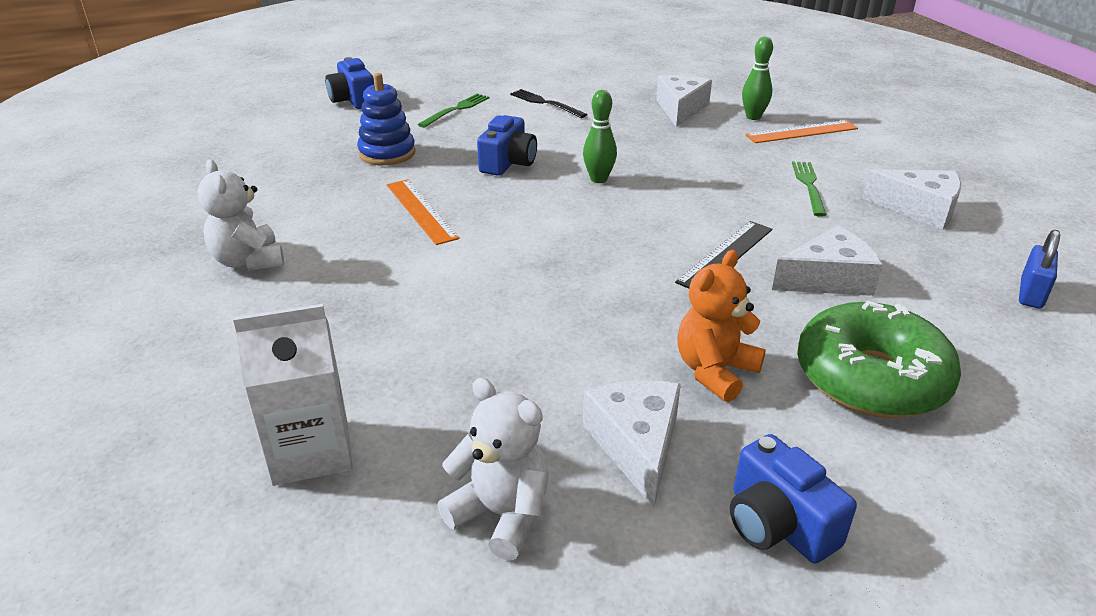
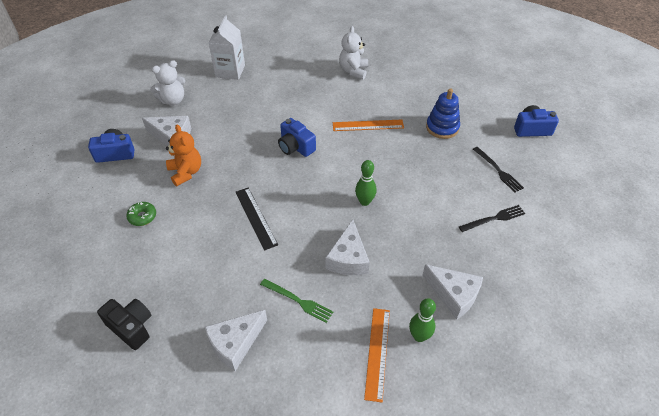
camera: 115 degrees right, 15 degrees up
(248, 261) = (353, 71): white teddy bear -> white teddy bear turned 75 degrees counterclockwise
(456, 110) = (498, 171): green fork -> black fork
(508, 163) = (406, 171): blue camera -> blue camera (296, 147)
(828, 279) = (208, 246): white cheese -> white cheese (348, 258)
(871, 378) = (142, 217): green donut -> green donut, size x0.42
(1031, 293) = (131, 327): blue padlock -> black camera

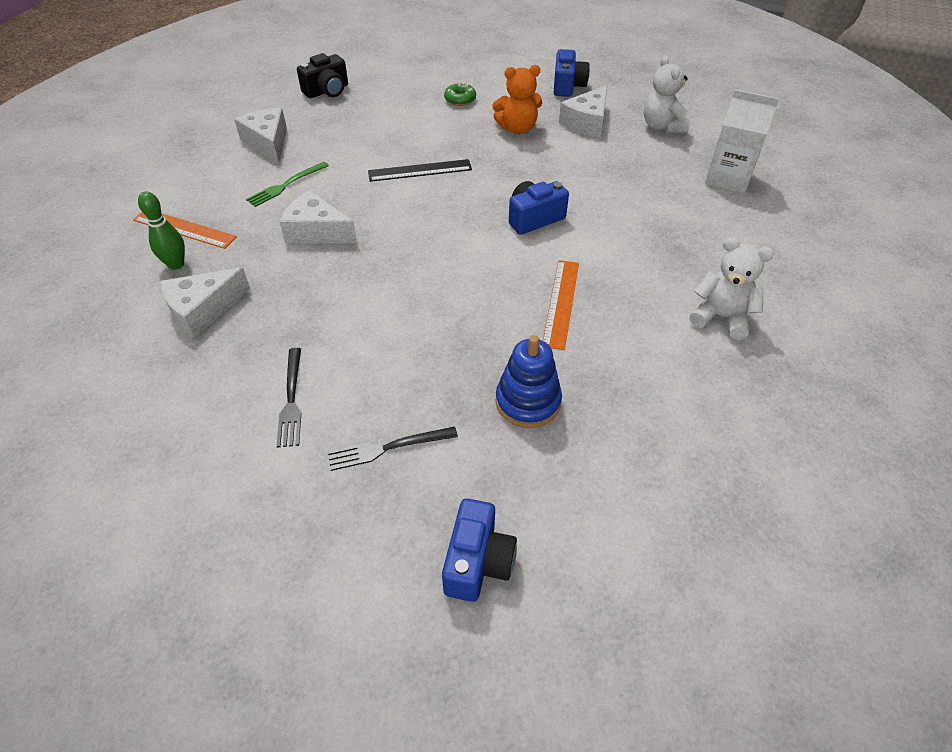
camera: 105 degrees right, 0 degrees up
(364, 202) = (399, 264): green bowling pin -> none

